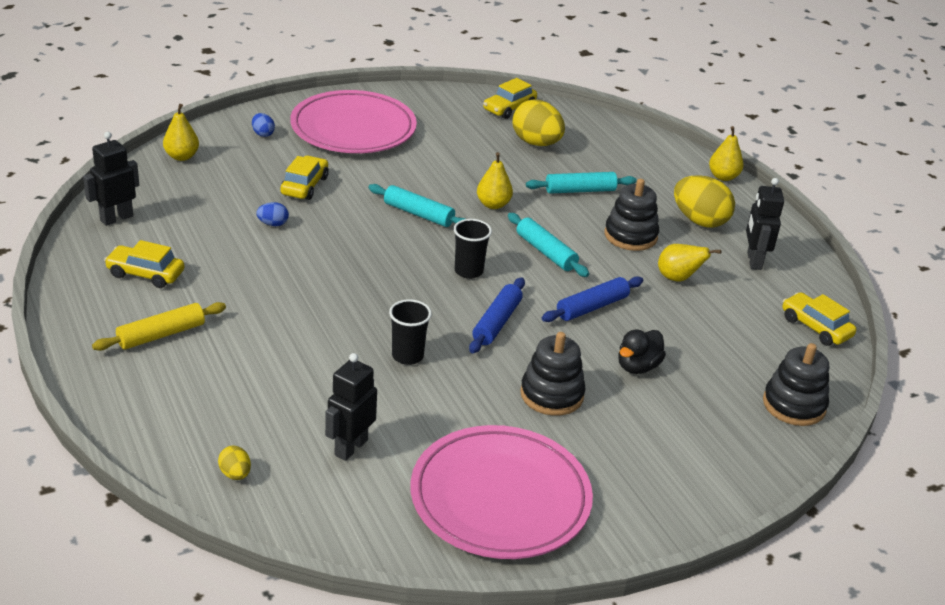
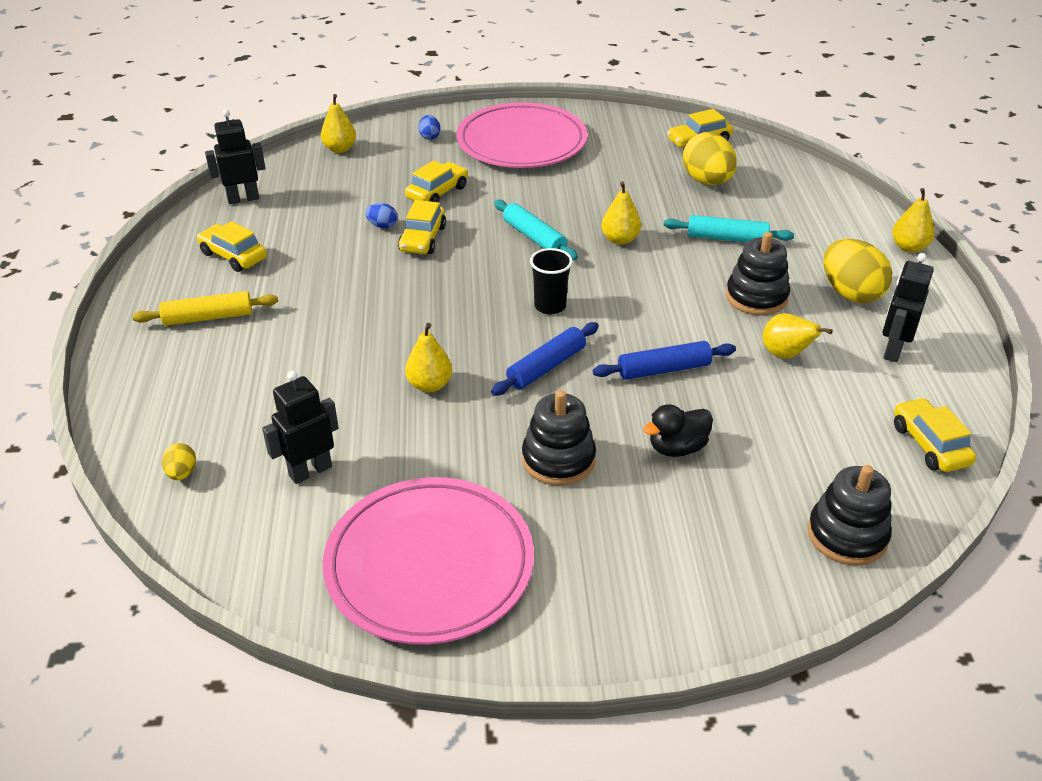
camera: 25 degrees right, 5 degrees up
(318, 230) = (423, 239): none -> yellow car
(407, 356) = (429, 385): black cup -> yellow pear
(546, 252) = (647, 299): turquoise rolling pin -> none

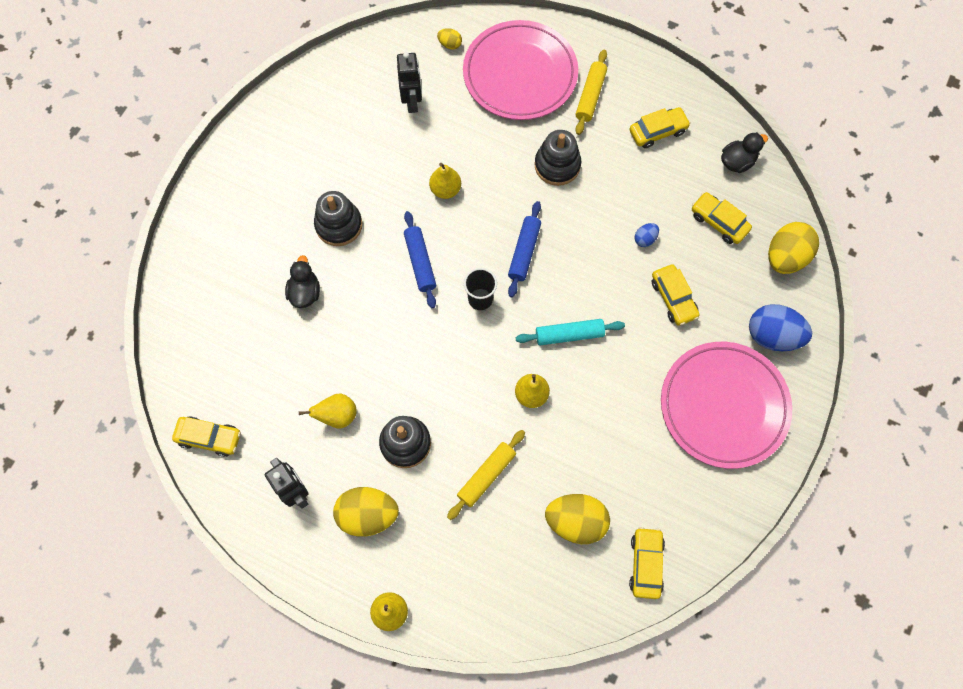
camera: 120 degrees right, 30 degrees up
(243, 199) = (737, 162): black robot -> black duck
(340, 149) = (785, 257): yellow pear -> yellow egg
(423, 239) = (611, 258): yellow car -> yellow car (718, 222)
(429, 137) = (772, 336): blue egg -> blue egg, size x2.11
(429, 565) = (309, 129): pink plate -> pink plate (520, 74)
(664, 369) = (373, 329): blue rolling pin -> blue rolling pin (524, 252)
(726, 238) = (486, 476): turquoise rolling pin -> yellow rolling pin
(847, 535) = (187, 335): black stacking toy -> black stacking toy (557, 165)

